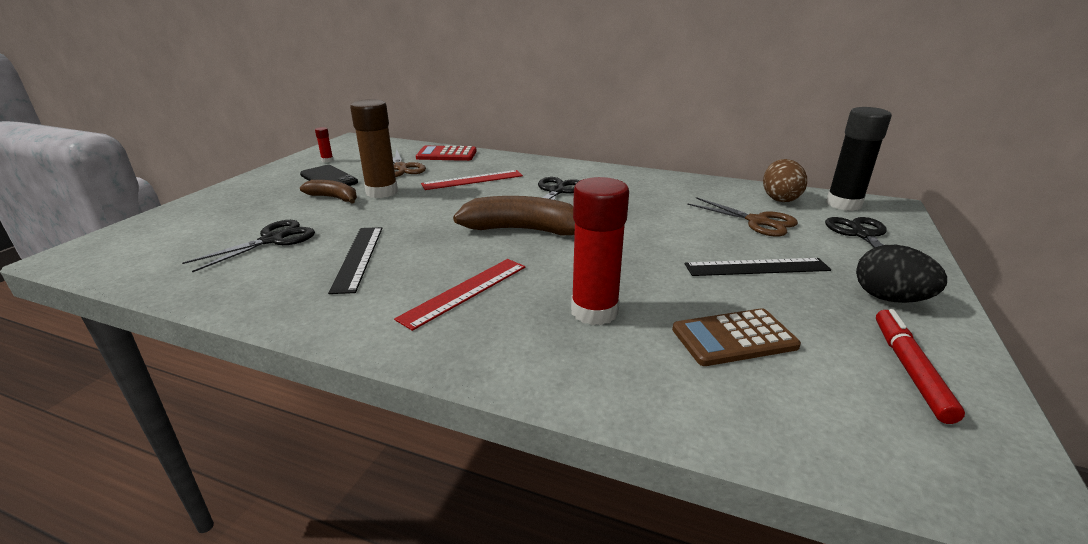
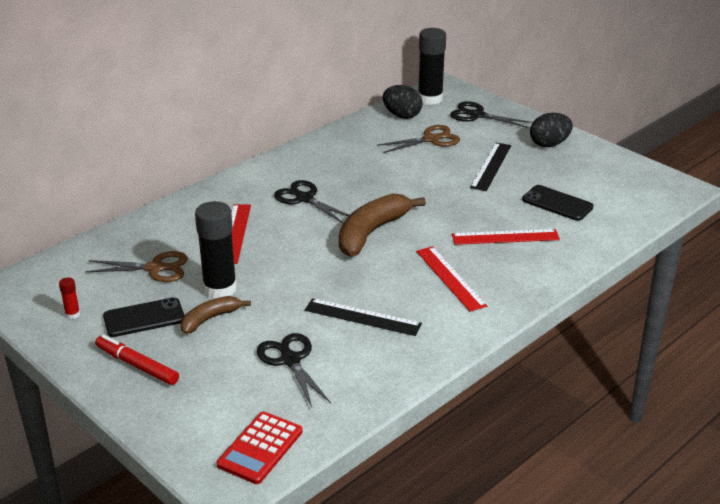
camera: 65 degrees left, 5 degrees up
(382, 192) = (220, 289): brown glue stick -> black glue stick
(446, 154) = (139, 233): red calculator -> red calculator (260, 448)
(594, 311) = (505, 237): red glue stick -> red ruler
(734, 338) = (557, 203): brown calculator -> black phone
(780, 198) = (402, 115): brown egg -> black egg
(909, 369) = (606, 170): red marker -> red marker (137, 365)

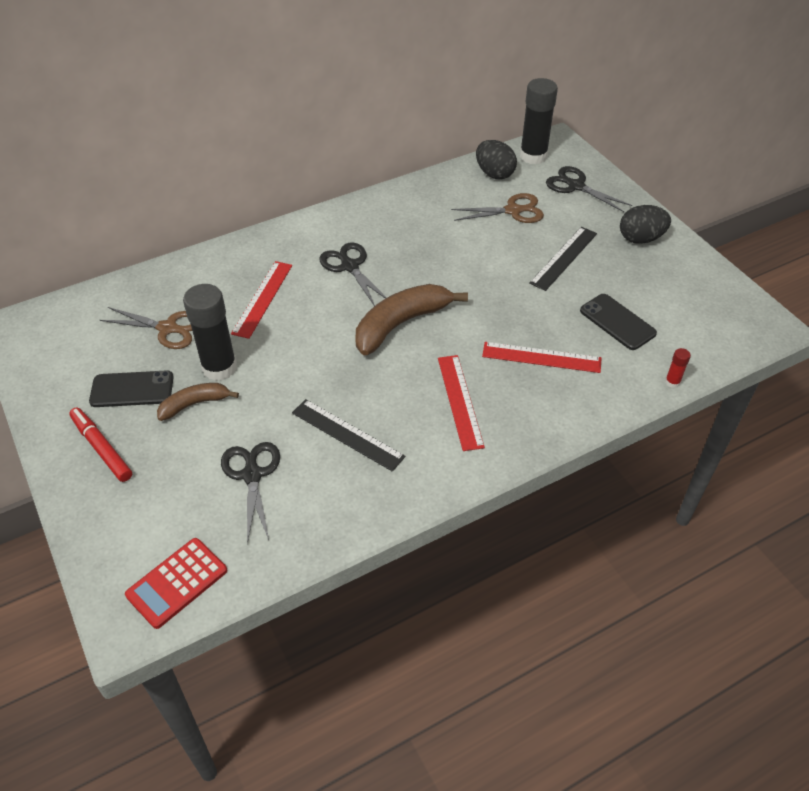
camera: 15 degrees right, 15 degrees up
(72, 314) = (67, 370): red glue stick -> red glue stick (672, 382)

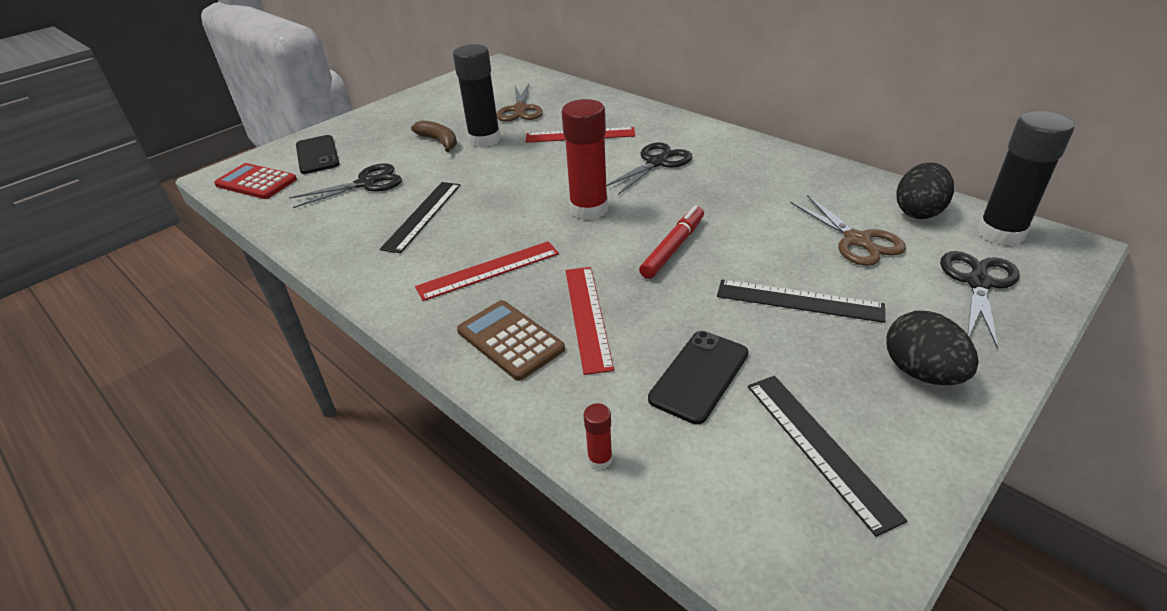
camera: 75 degrees right, 10 degrees down
(102, 448) = (384, 122): red marker -> red marker (673, 248)
(132, 389) = (447, 116): black phone -> black phone (317, 155)
(401, 324) = (589, 209): brown banana -> red glue stick
(552, 403) = (510, 340): none -> brown calculator
(683, 296) = (818, 447): none -> black ruler

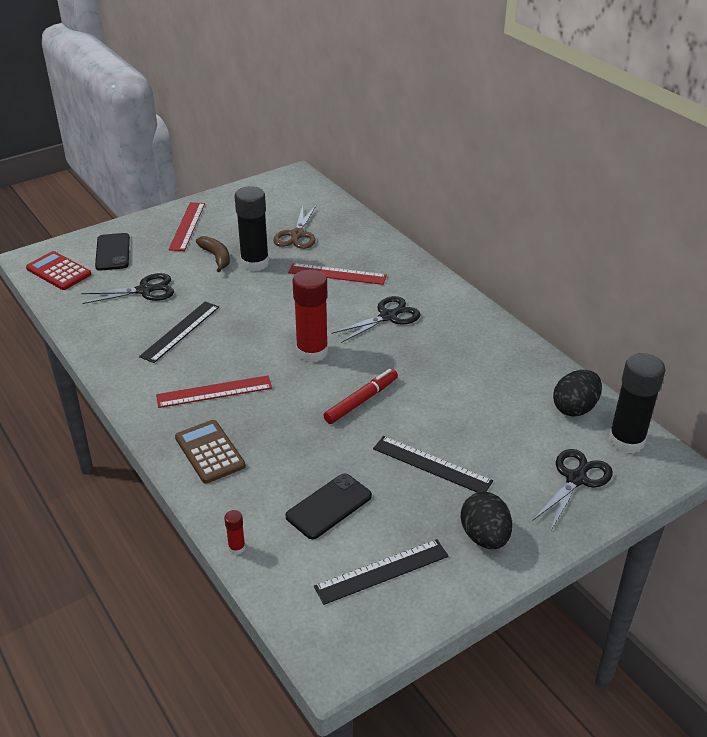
camera: 10 degrees right, 0 degrees up
(588, 316) = (272, 445): red ruler -> red ruler (187, 226)
(818, 447) = (382, 571): black ruler -> black ruler turned 75 degrees clockwise
(857, 240) = (508, 424): brown scissors -> none

